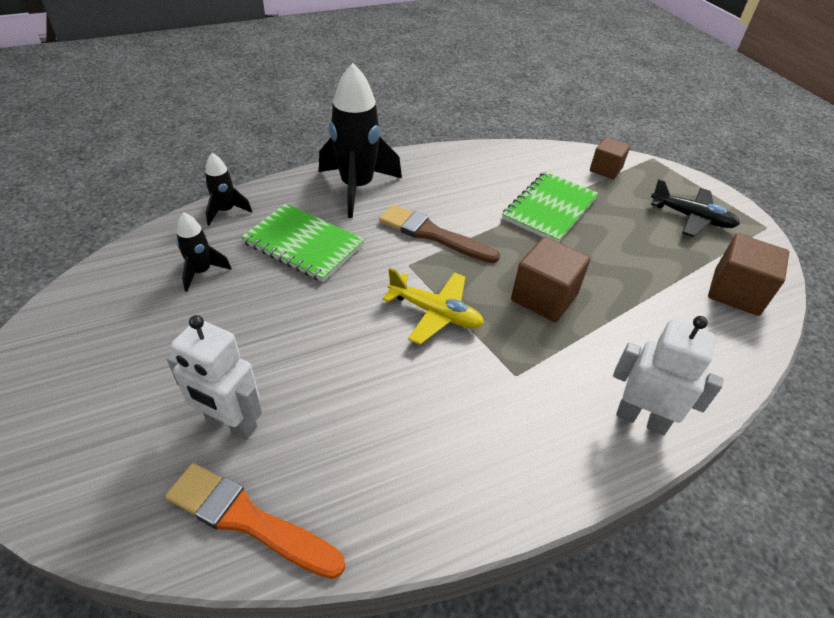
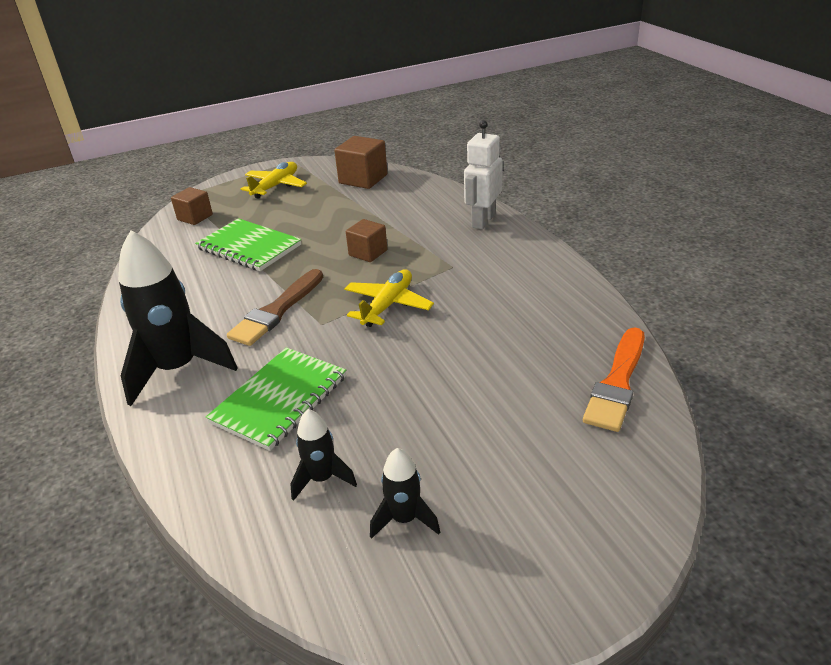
camera: 85 degrees left, 10 degrees down
(226, 211) = (198, 482): black rocket -> black rocket (404, 519)
(231, 424) = (533, 410): white robot -> none
(544, 297) = (368, 253): brown cube -> brown cube, size x0.65
(691, 218) = (275, 186): black plane -> yellow plane

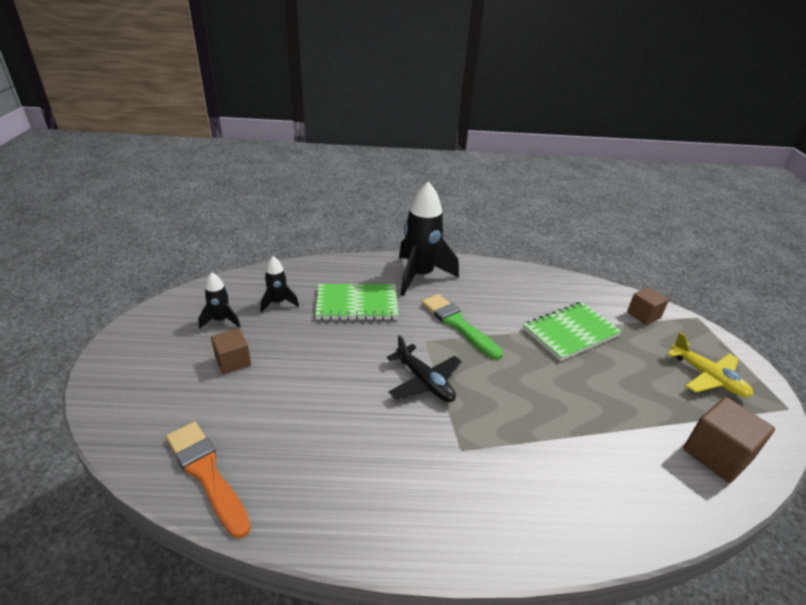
camera: 110 degrees right, 0 degrees up
(277, 311) = (458, 324): brown brush -> green brush
(280, 399) = (357, 304): green notebook -> green notebook turned 60 degrees counterclockwise
(368, 253) = (522, 399): brown cube -> brown cube (233, 361)
(388, 305) = (424, 381): yellow plane -> black plane
(482, 221) = (552, 525): white robot -> none

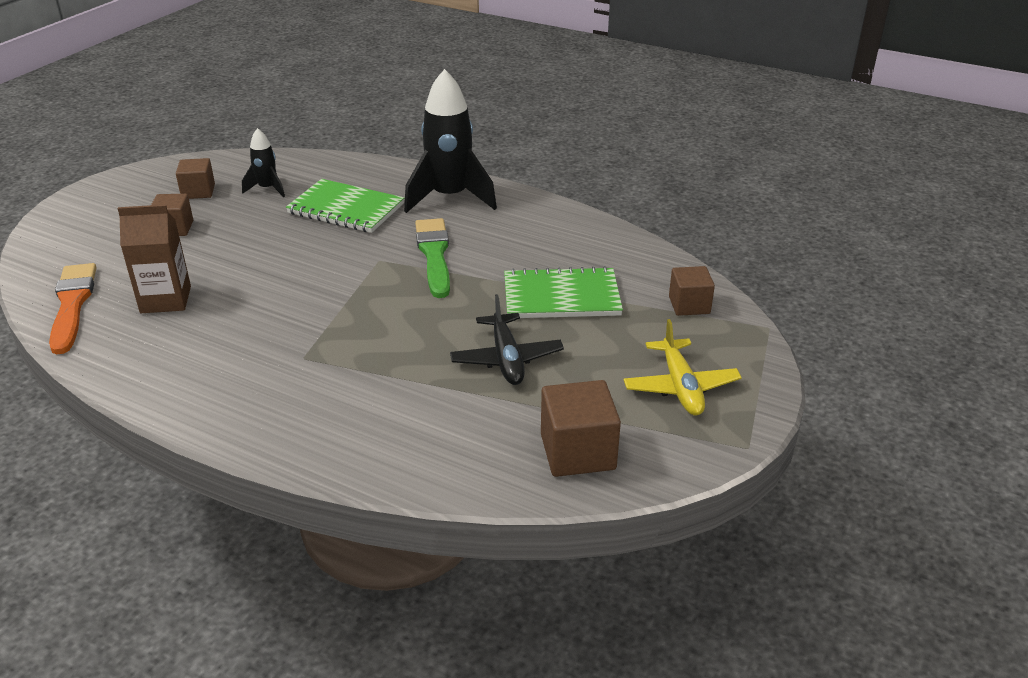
camera: 30 degrees right, 0 degrees up
(221, 320) = (198, 191): black rocket -> brown cube
(293, 435) = (166, 299): none -> brown carton
(424, 381) = (334, 294): black plane -> black plane (506, 359)

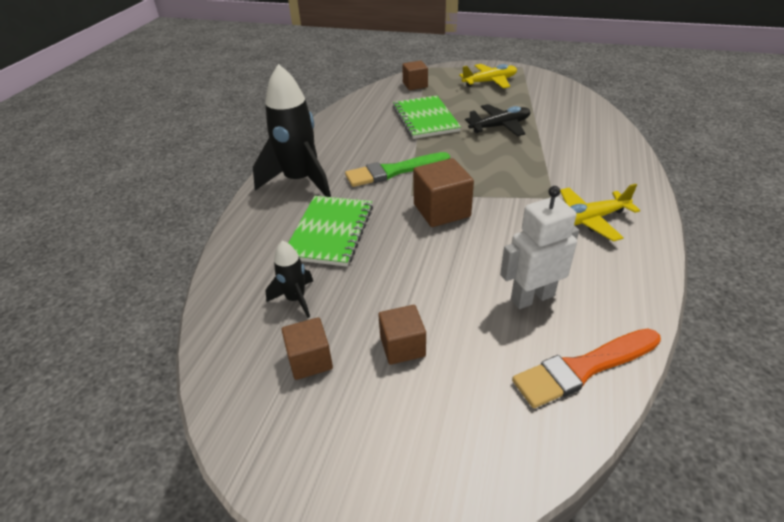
camera: 100 degrees left, 5 degrees up
(166, 299) = (532, 297): brown carton -> white robot
(241, 371) = (589, 220): none -> yellow plane
(577, 452) = (560, 99): brown cube -> brown cube (441, 210)

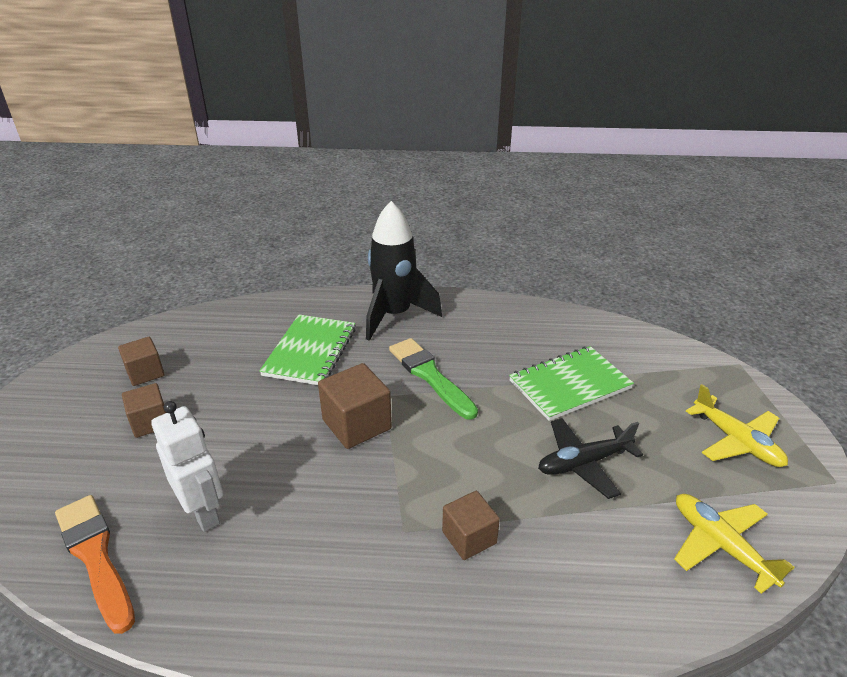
camera: 75 degrees right, 5 degrees down
(296, 299) = (216, 351): black rocket -> none
(330, 232) = (310, 351): green notebook -> green notebook turned 75 degrees counterclockwise
(415, 85) = (668, 362): brown cube -> brown cube (469, 537)
(500, 126) = (584, 463): black plane -> black plane turned 105 degrees clockwise
(589, 220) = (354, 572): yellow plane -> yellow plane (720, 545)

